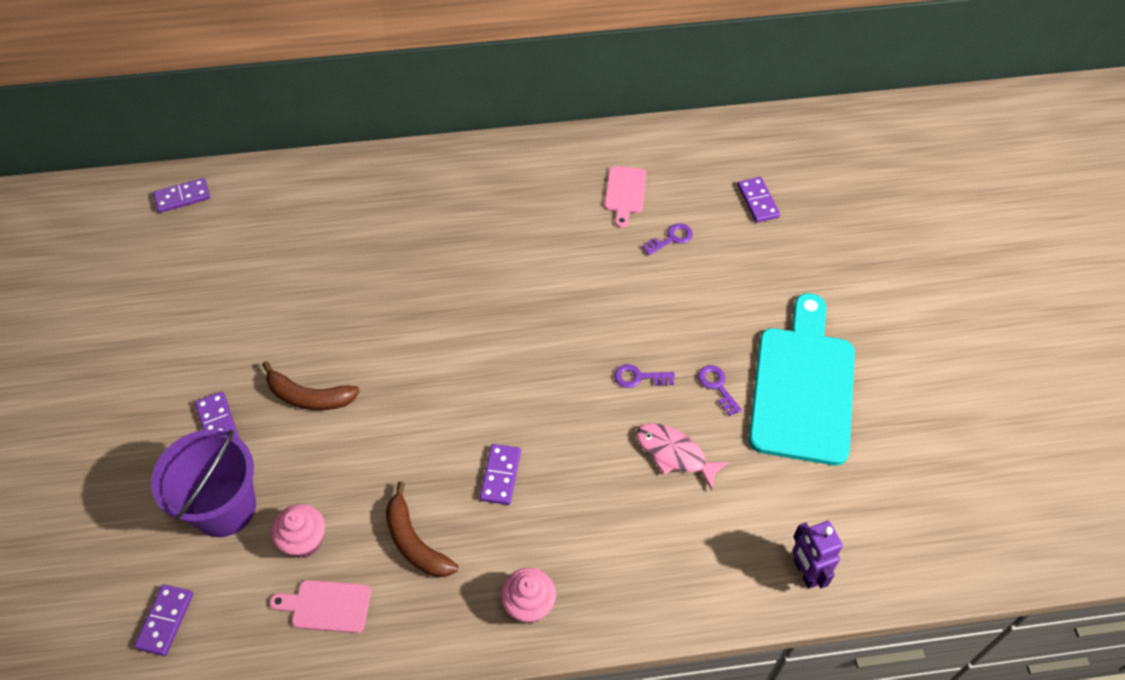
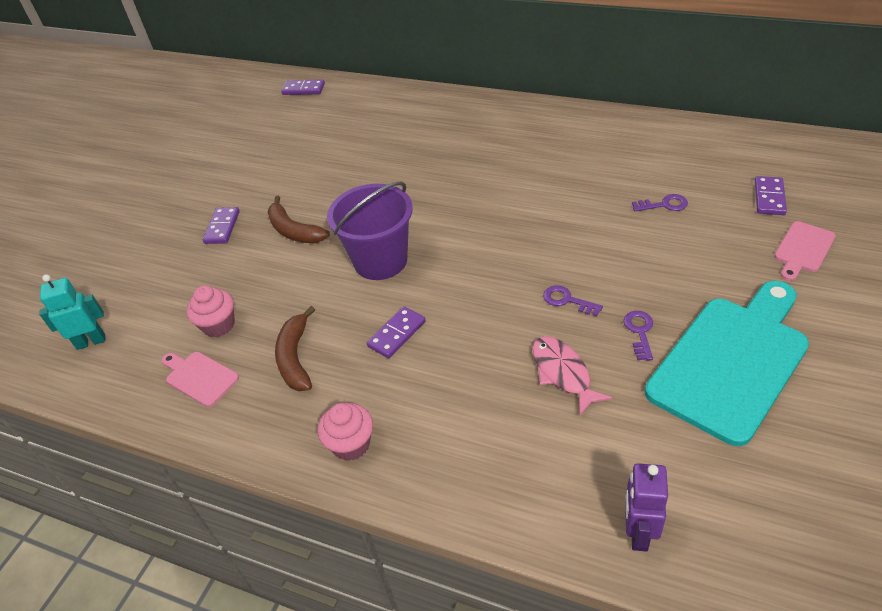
camera: 35 degrees right, 10 degrees down
(165, 621) = (91, 341): purple domino -> turquoise robot
(224, 507) = (184, 282): purple bucket -> purple bucket (380, 261)
(625, 193) = (641, 162): pink cutting board -> pink cutting board (803, 249)

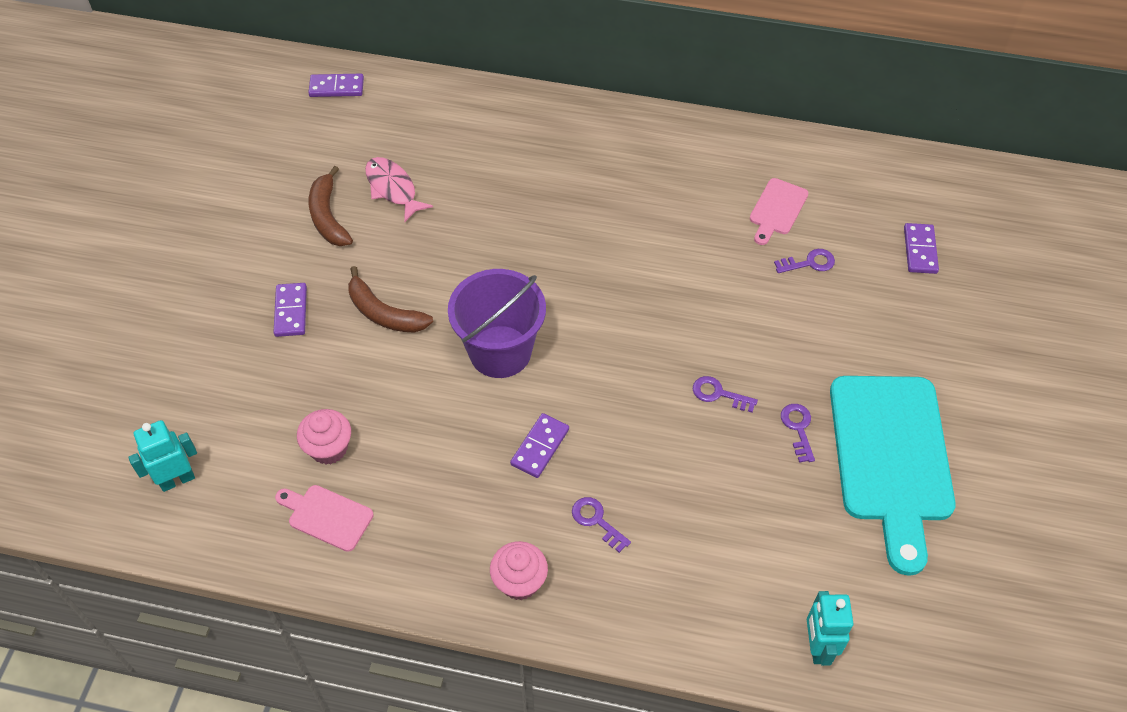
camera: 15 degrees left, 10 degrees up
(295, 358) = (432, 484): brown banana -> brown banana (328, 217)
(434, 397) = (596, 521): none -> purple key
(563, 373) = (725, 482): pink fish -> pink fish (393, 188)
(638, 533) = (817, 647): purple robot -> turquoise robot
(731, 361) = (891, 457): turquoise cutting board -> turquoise cutting board turned 150 degrees clockwise
(803, 249) = (956, 317): pink cutting board -> pink cutting board (777, 209)

